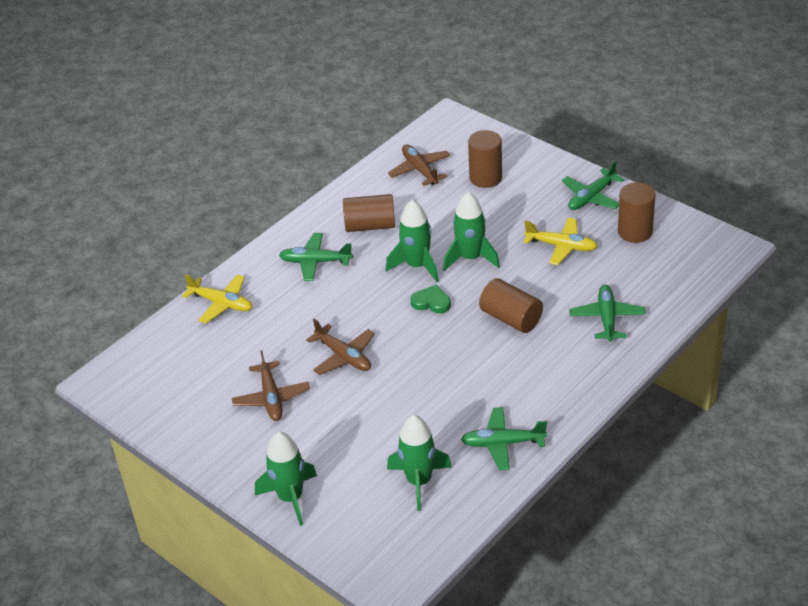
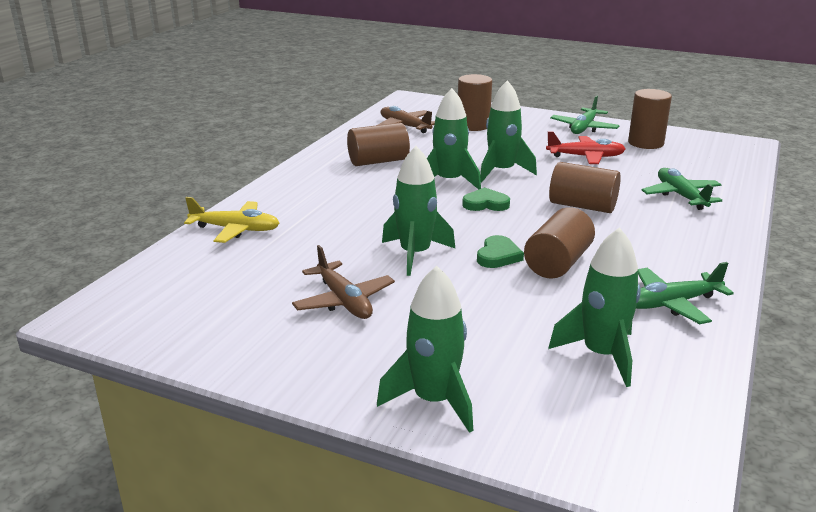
camera: 20 degrees left, 15 degrees down
(315, 262) = (333, 189): green plane -> none
(344, 356) = (415, 254): brown plane -> green rocket
(405, 369) = (498, 256): none -> green heart
(446, 385) = (557, 263): none -> brown cylinder
(561, 246) = (586, 157): yellow plane -> red plane

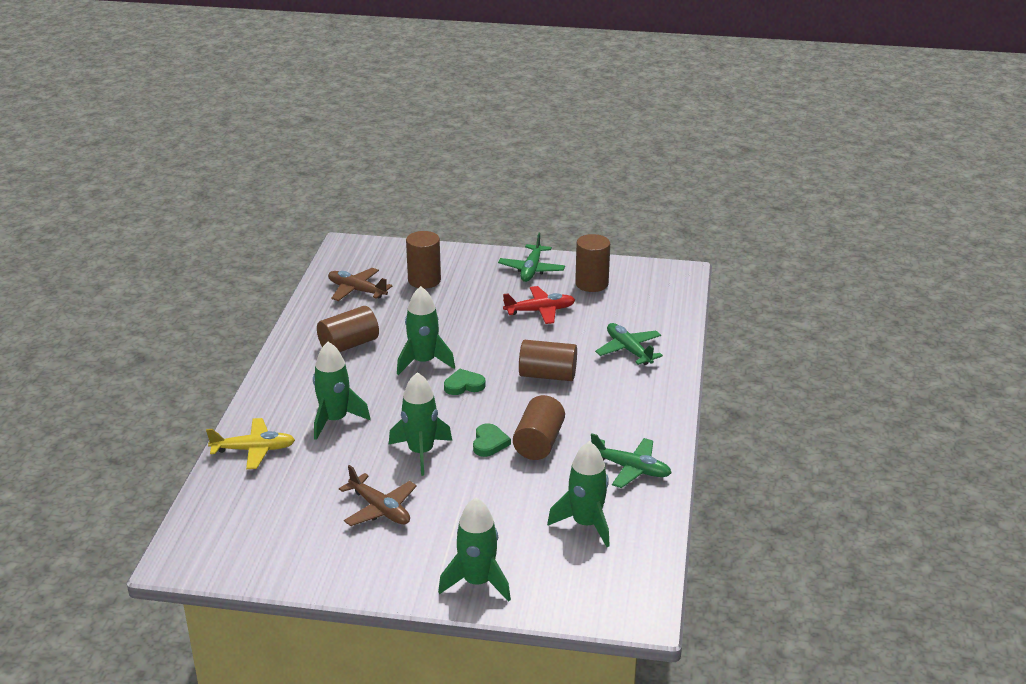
camera: 15 degrees left, 5 degrees up
(501, 172) = (468, 342): green rocket -> green rocket (335, 420)
(671, 303) = (631, 469): green plane -> green plane turned 120 degrees counterclockwise

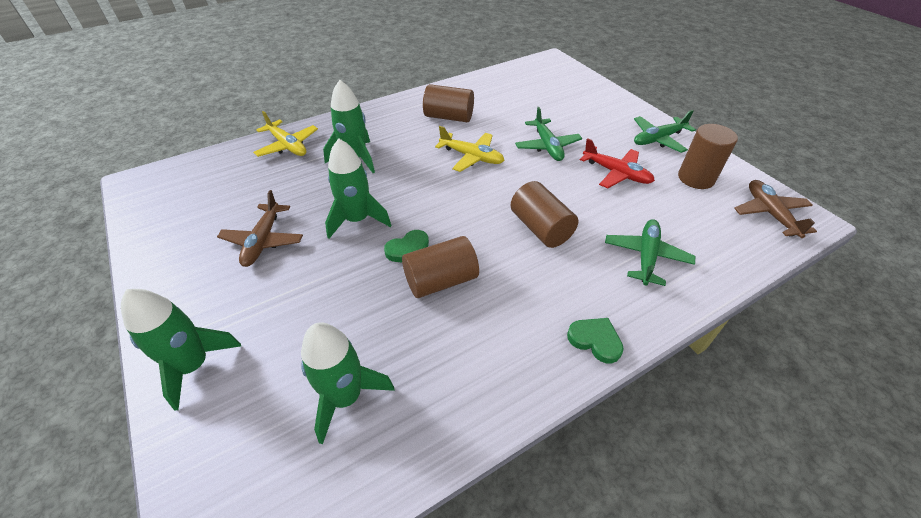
camera: 50 degrees right, 15 degrees up
(357, 290) = (511, 88): brown plane -> brown plane (770, 213)
(423, 362) = (472, 157): green rocket -> yellow plane
(424, 280) = (565, 104): brown cylinder -> none
(464, 385) = (468, 191): green heart -> green heart (595, 340)
(631, 469) = (470, 377): green plane -> green plane (547, 146)

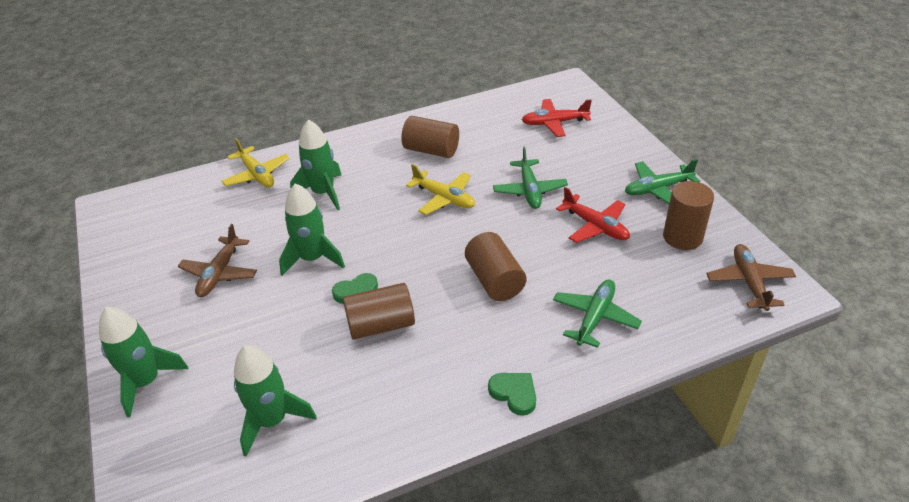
camera: 10 degrees right, 5 degrees down
(550, 90) = (554, 123): none -> red plane

